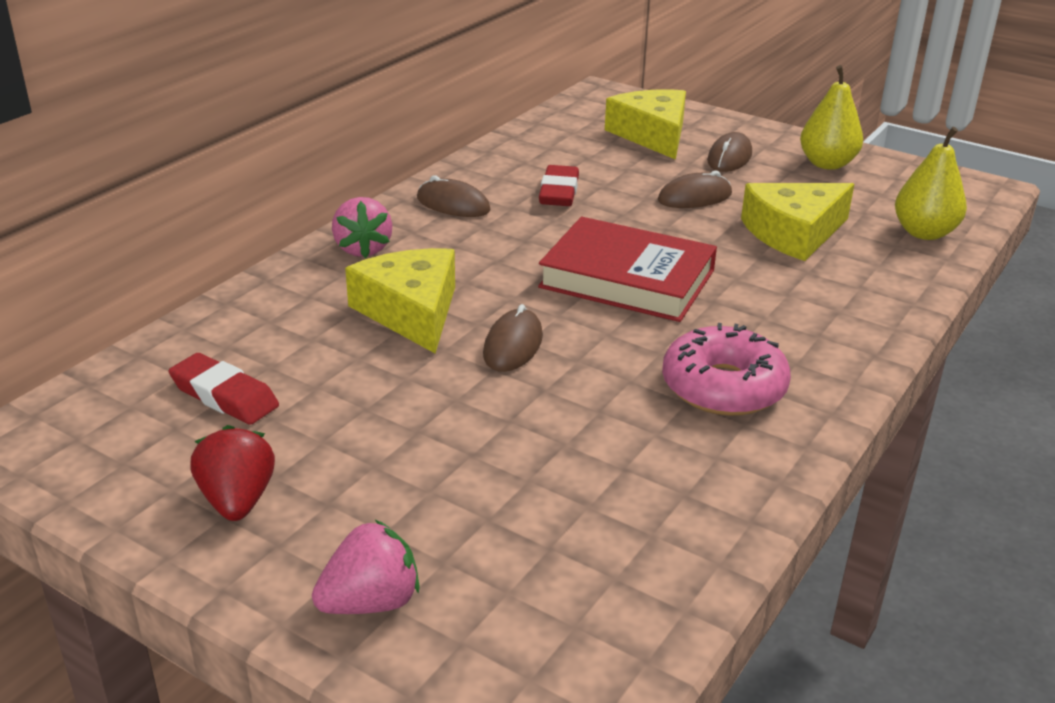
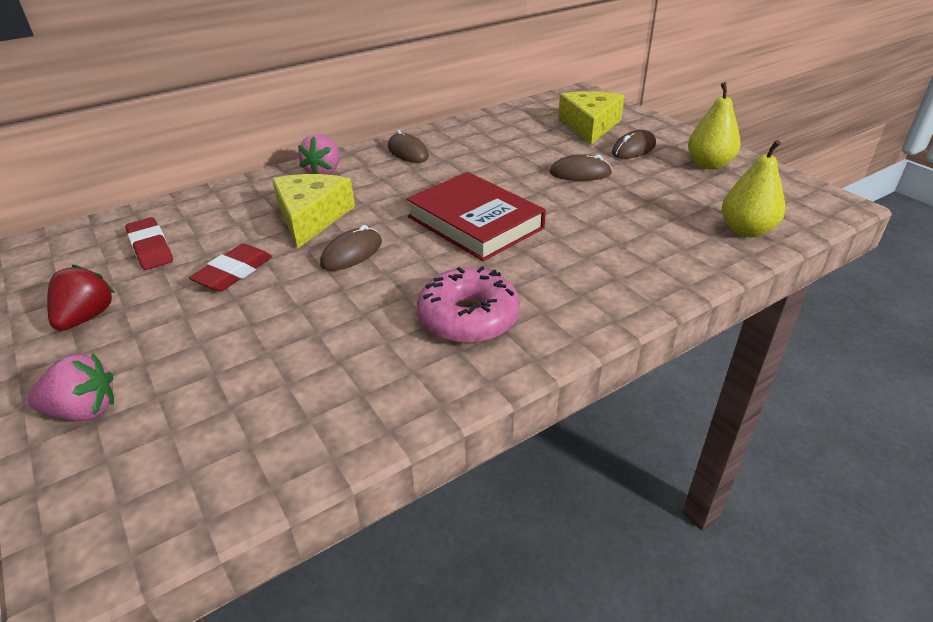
camera: 25 degrees right, 5 degrees up
(559, 192) = (485, 155): red eraser -> red eraser (234, 273)
(794, 233) = (634, 211): yellow cheese -> none

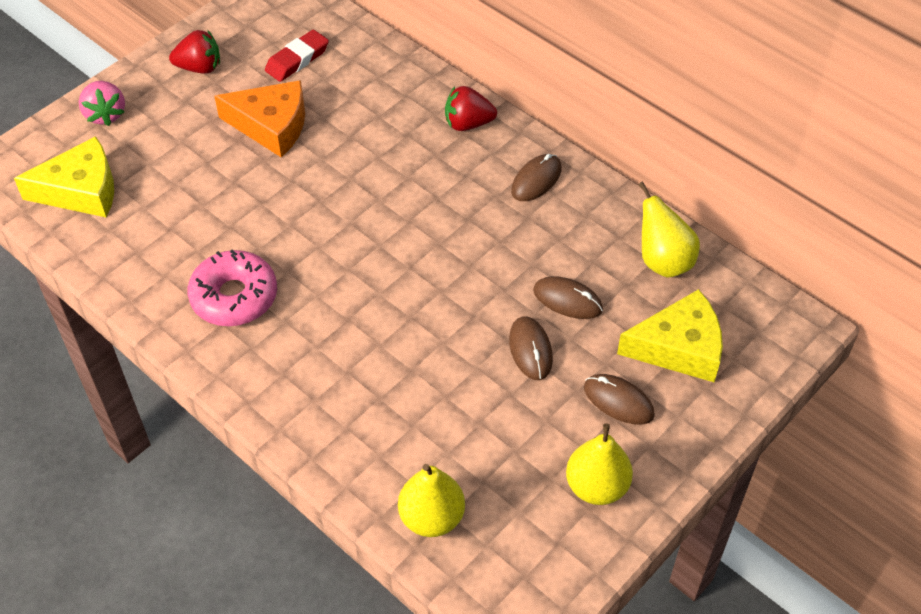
camera: 75 degrees right, 15 degrees up
(234, 273) = (271, 126): red eraser -> orange cheese
(311, 217) = (372, 145): yellow cheese -> yellow cheese (81, 190)
(323, 171) = (468, 124): pink strawberry -> red strawberry
(352, 253) = (316, 193): brown mouse -> brown mouse (567, 300)
(475, 222) = (392, 272): red book -> none
(512, 121) = (663, 261): none -> yellow pear

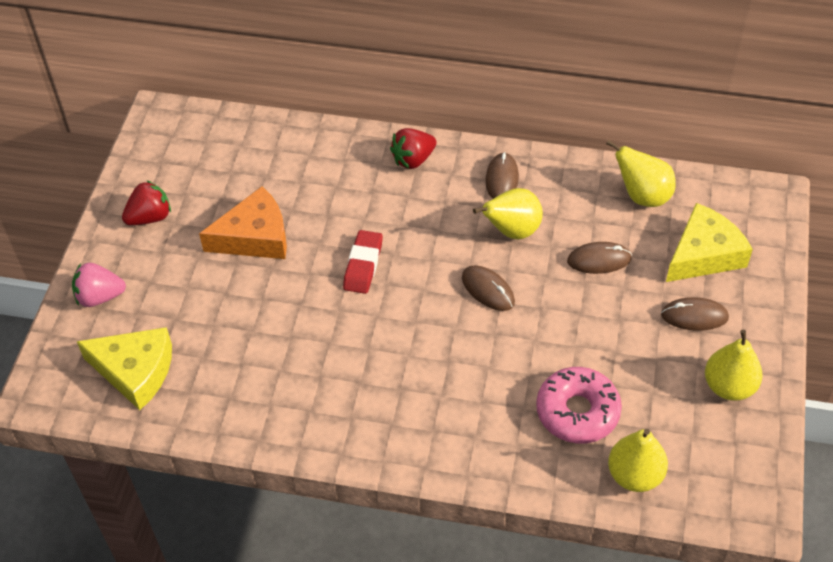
camera: 30 degrees left, 0 degrees up
(81, 190) = (135, 371): yellow cheese -> yellow cheese turned 60 degrees clockwise
(105, 114) = (100, 296): pink strawberry -> pink strawberry turned 135 degrees clockwise
(234, 297) = (343, 391): pink donut -> pink donut (577, 412)
(297, 60) = (229, 171): red eraser -> red eraser (363, 265)
(506, 232) = (512, 231): none -> yellow pear
(530, 350) = (603, 311): brown mouse -> brown mouse (488, 290)

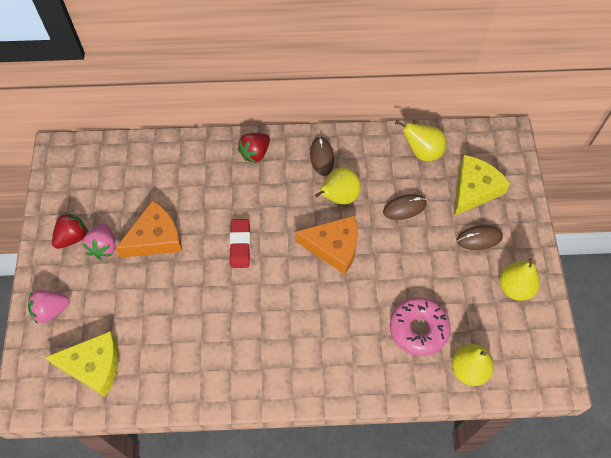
camera: 15 degrees left, 10 degrees up
(186, 235) = (103, 247): none -> pink strawberry
(488, 290) = (333, 247): brown mouse -> orange cheese

